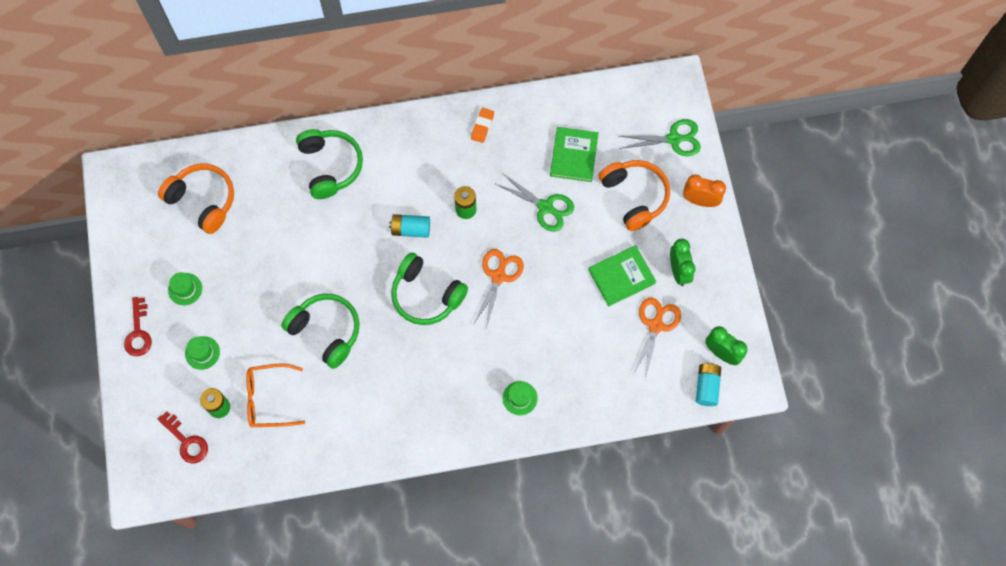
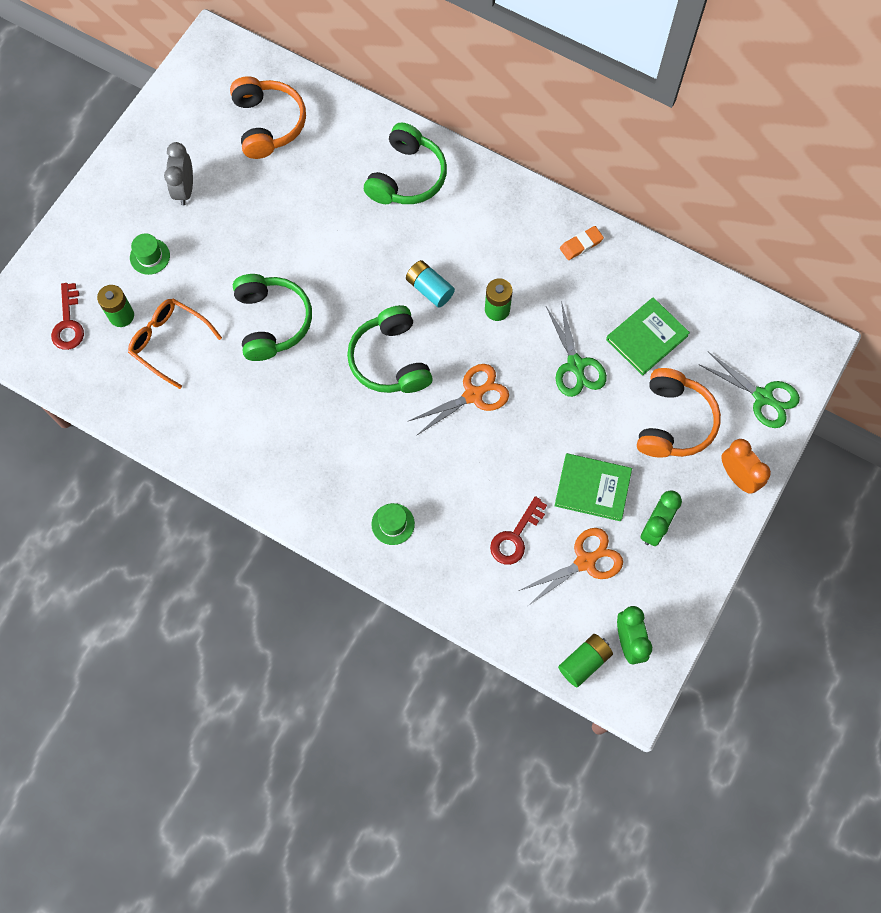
camera: 40 degrees right, 0 degrees up
(138, 332) = (113, 197): red key -> red key (515, 536)
(185, 289) = (184, 189): green hat -> grey clock
(706, 387) = (584, 662): turquoise battery -> green battery

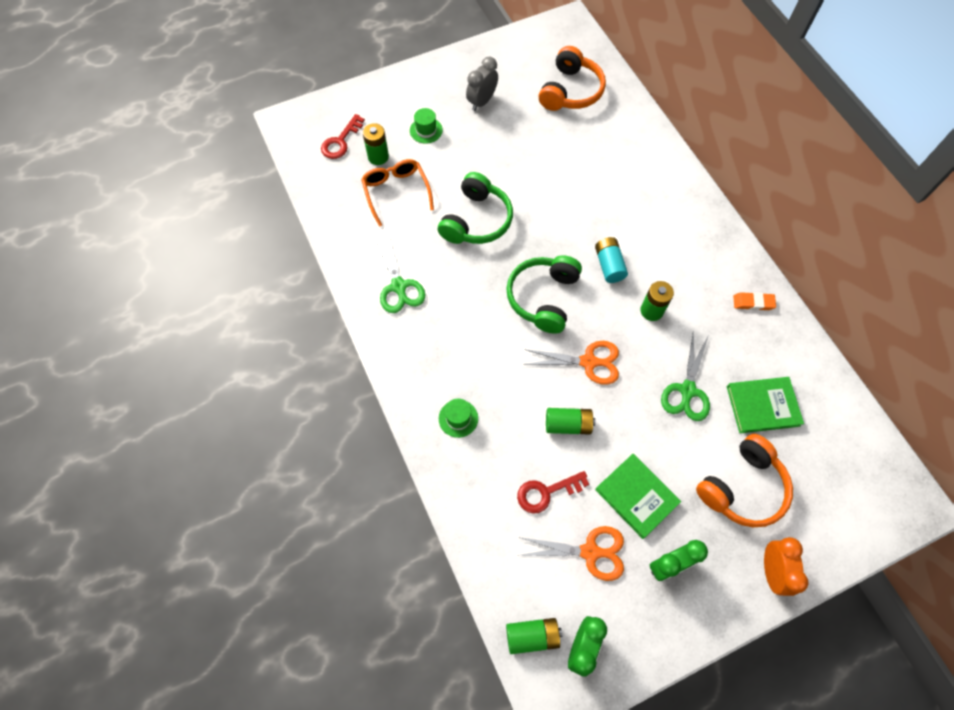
camera: 35 degrees right, 5 degrees down
(407, 177) = (647, 179): green headphones -> none
(493, 464) = (568, 424): none -> green battery
(763, 397) = (838, 518): green scissors -> green scissors (399, 287)

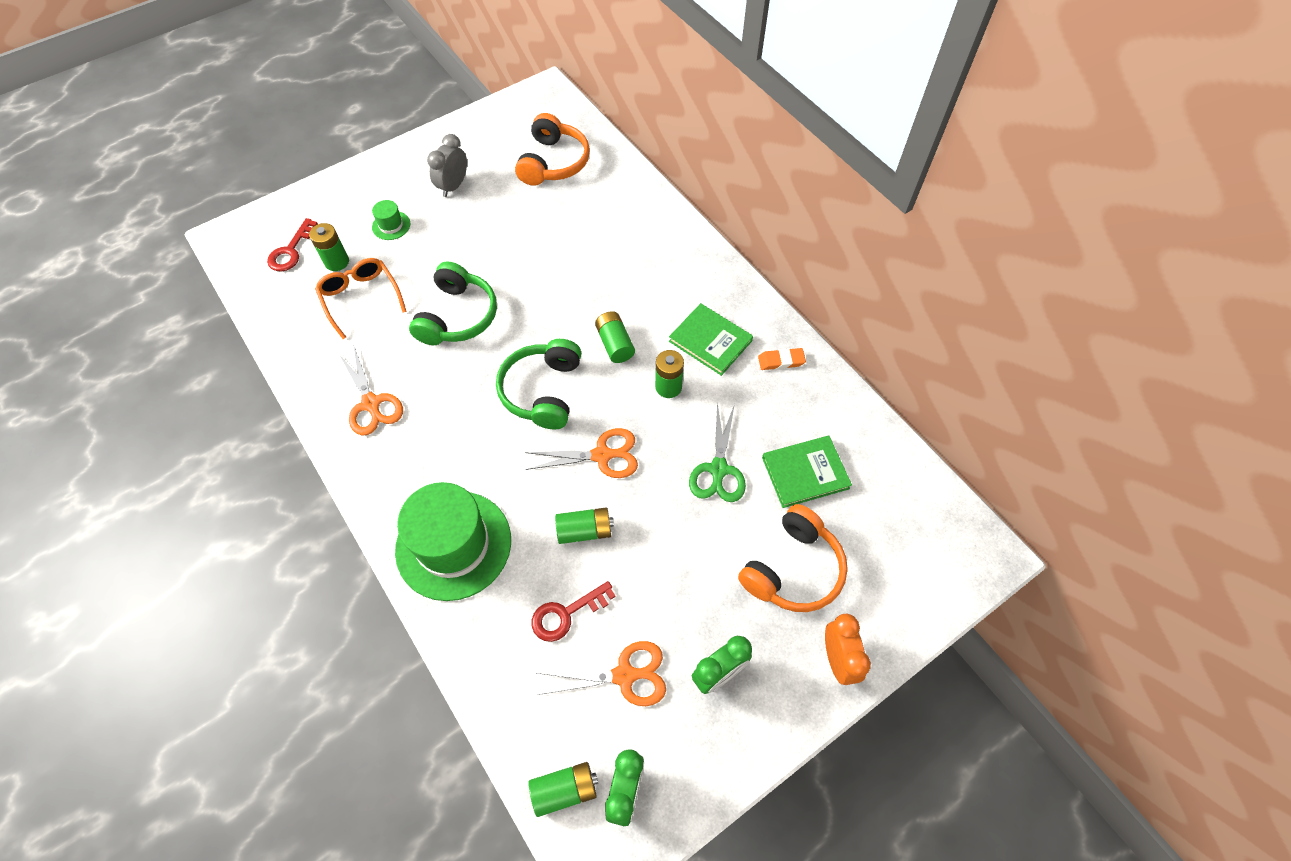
camera: 10 degrees left, 5 degrees down
(399, 287) = (371, 404): green scissors -> orange scissors
(458, 418) = (453, 545): green hat -> green hat, size x2.42
(609, 265) = (615, 344): turquoise battery -> green battery
(636, 496) = (673, 600): green book -> green book (710, 341)

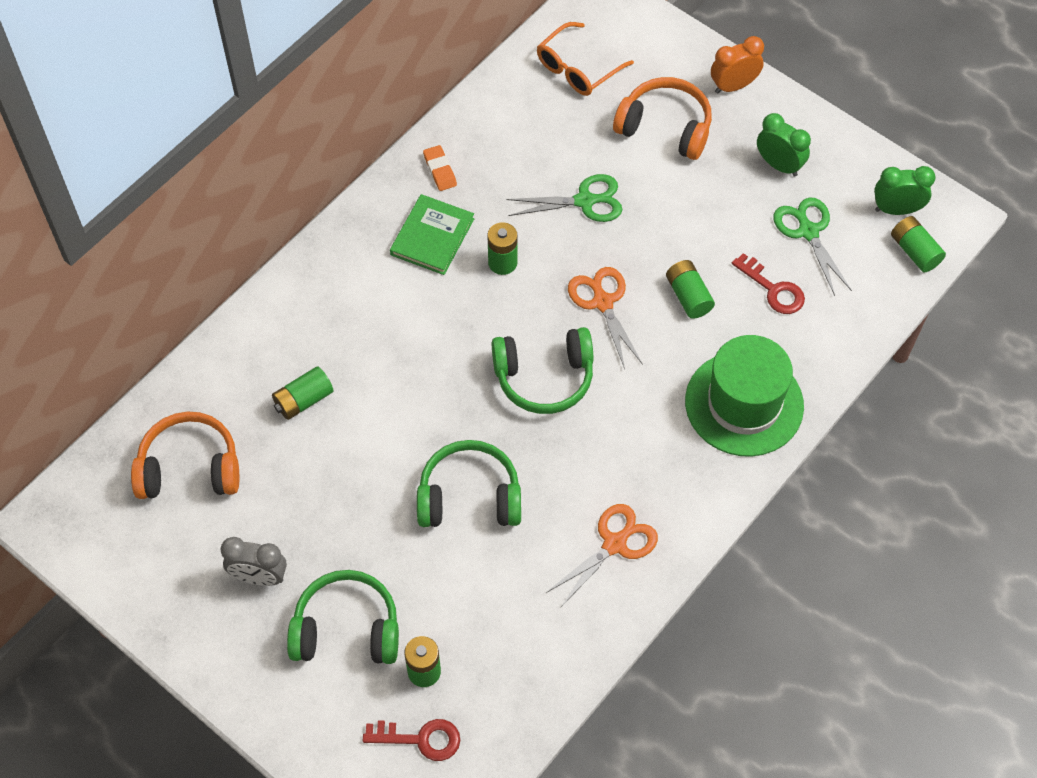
camera: 105 degrees left, 0 degrees up
(361, 298) = (473, 617): orange glasses -> orange glasses (577, 68)
(391, 225) = (346, 629): green hat -> green headphones
(615, 344) = (462, 325): green battery -> green battery (303, 400)
(625, 675) = (808, 231): orange scissors -> green scissors
(805, 473) = (565, 132): green book -> none

